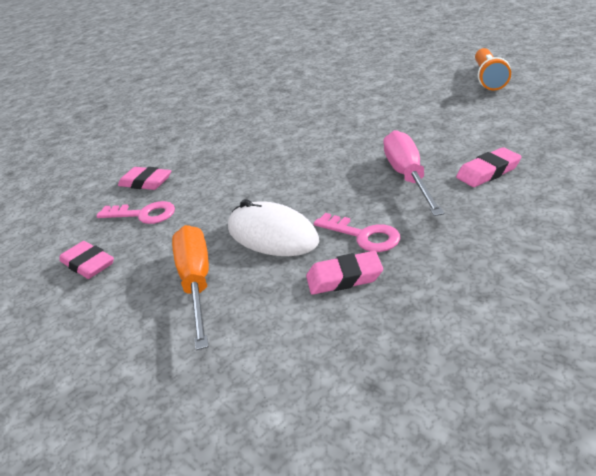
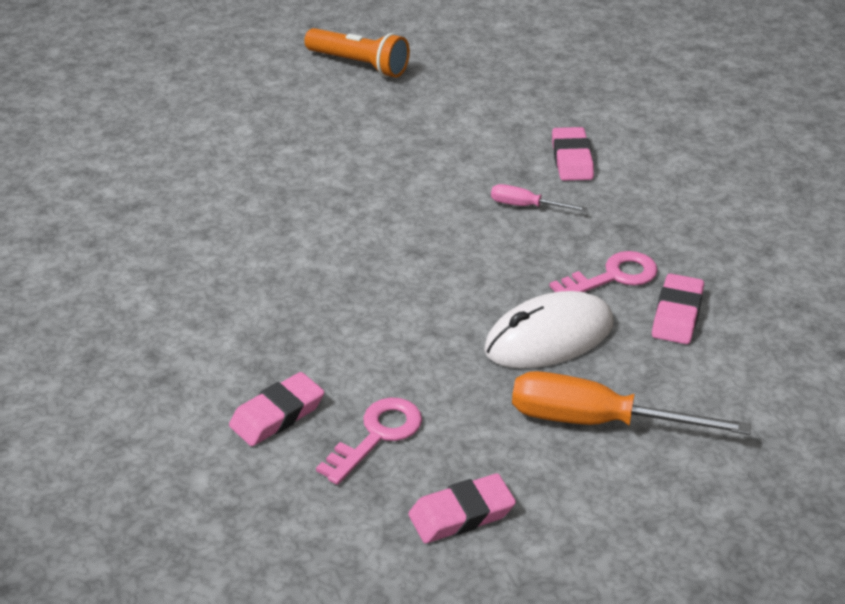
camera: 70 degrees left, 5 degrees up
(408, 177) = (526, 206): pink screwdriver -> pink screwdriver, size x0.50

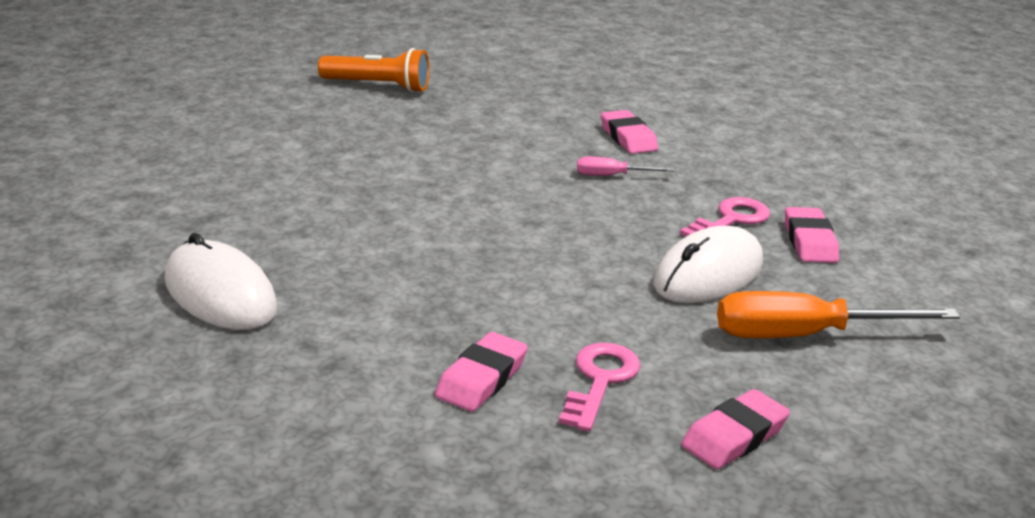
camera: 20 degrees left, 10 degrees down
(107, 290) = (220, 294): none -> white mouse

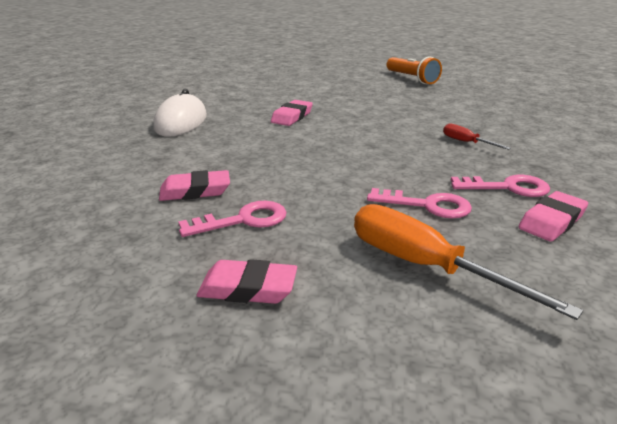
camera: 50 degrees right, 0 degrees up
(612, 176) = (466, 142): pink screwdriver -> red screwdriver
(628, 137) = (518, 130): pink eraser -> pink eraser (292, 117)
(708, 274) = (427, 205): white mouse -> pink key

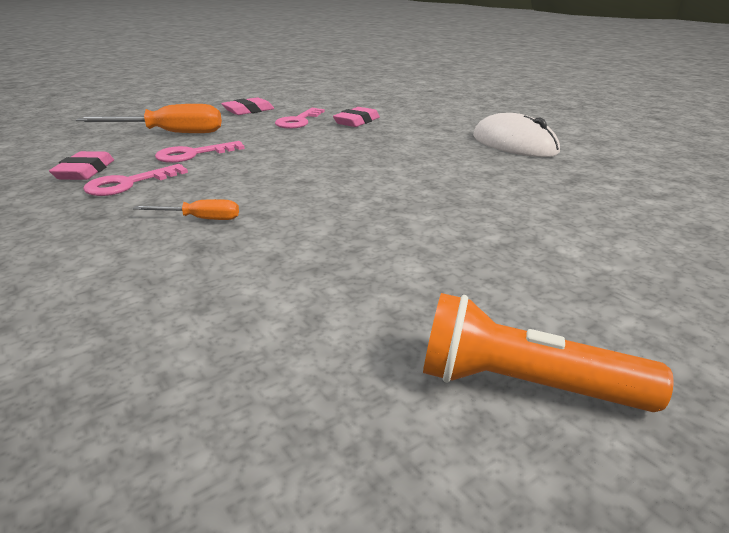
camera: 135 degrees right, 0 degrees up
(292, 117) = (449, 181): pink eraser -> none
(466, 142) = (200, 219): red screwdriver -> orange screwdriver

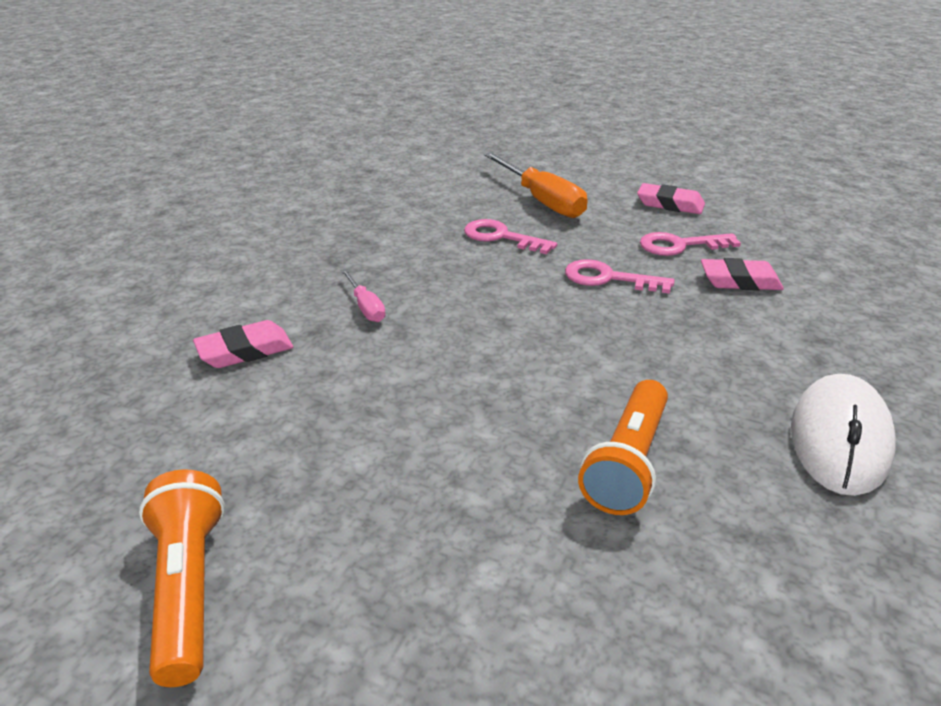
camera: 60 degrees right, 5 degrees up
(85, 171) = (409, 213): pink eraser -> pink eraser (245, 350)
(129, 184) = (404, 243): pink key -> pink key (608, 278)
(200, 219) = (365, 307): orange screwdriver -> pink screwdriver
(494, 188) = (627, 463): none -> orange flashlight

